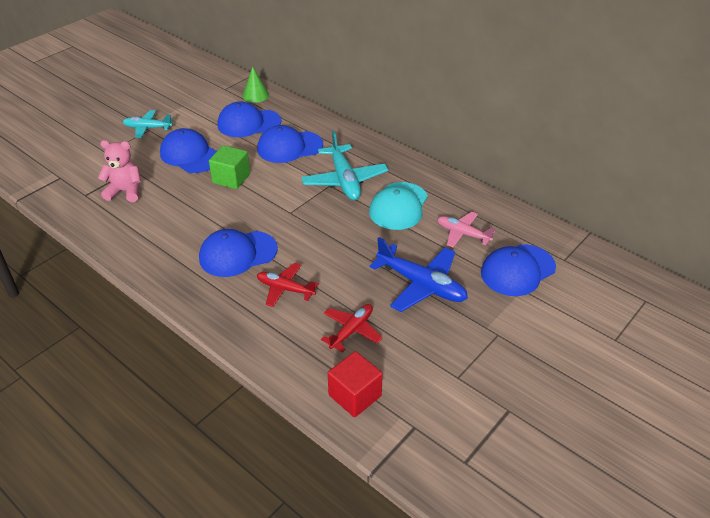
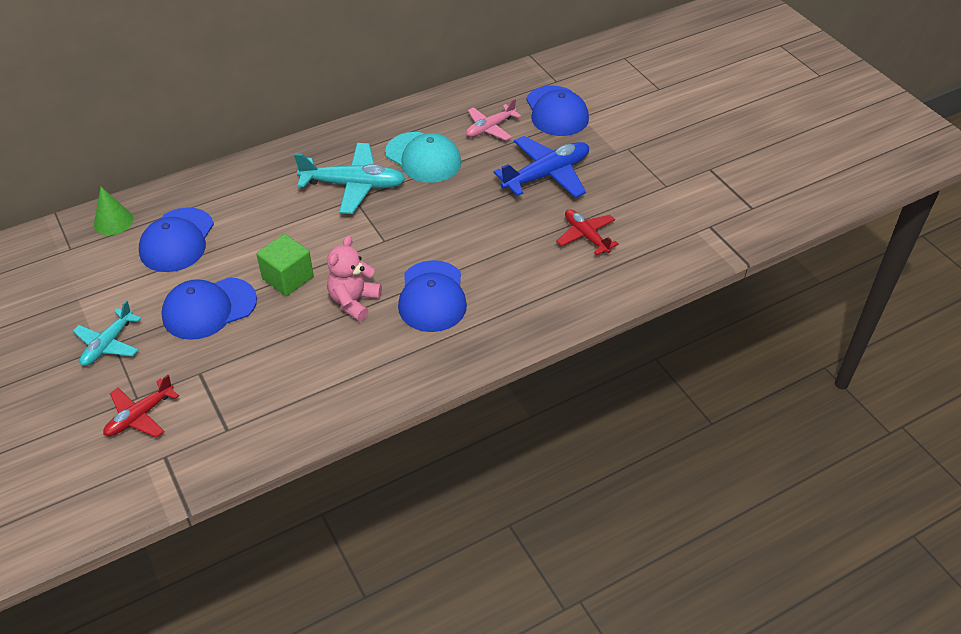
camera: 70 degrees left, 5 degrees up
(125, 191) = (248, 385): pink teddy bear -> pink teddy bear (354, 301)
(285, 289) = (507, 270): red plane -> red plane (140, 416)
(289, 147) = (258, 215): blue cap -> none
(355, 395) = (664, 253): red cube -> none

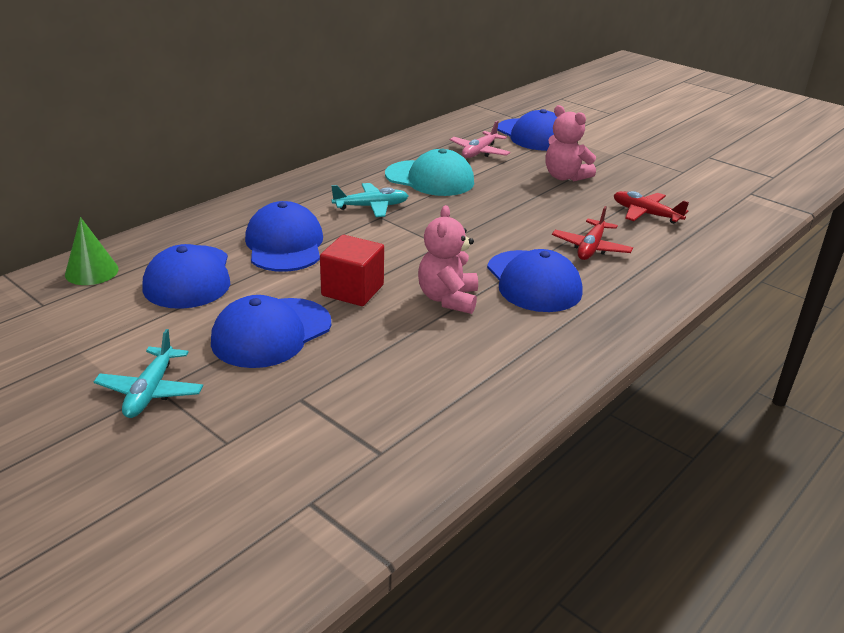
camera: 20 degrees left, 15 degrees down
(140, 416) = (244, 462): red plane -> red plane (591, 248)
(263, 218) = (284, 244): none -> blue cap
(288, 278) = (352, 290): green cube -> red cube
(354, 185) = (371, 207): turquoise plane -> turquoise plane, size x0.62
(546, 175) = (565, 177): blue plane -> pink teddy bear

